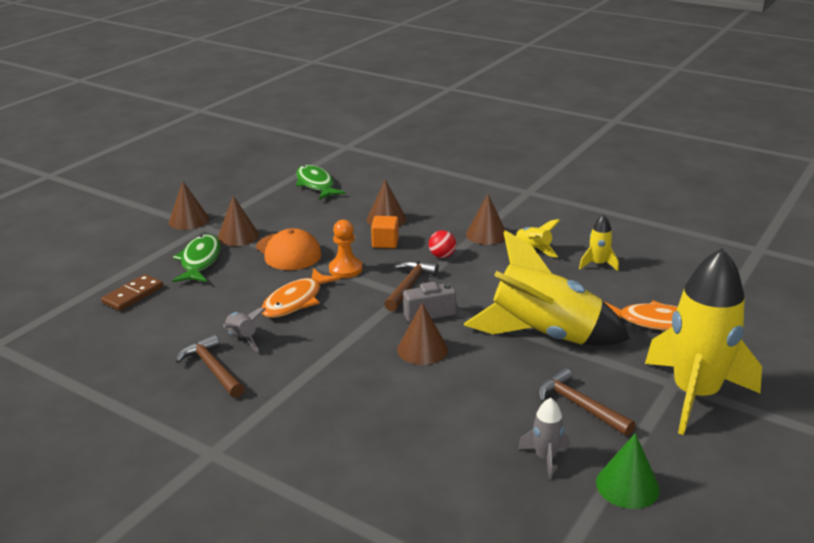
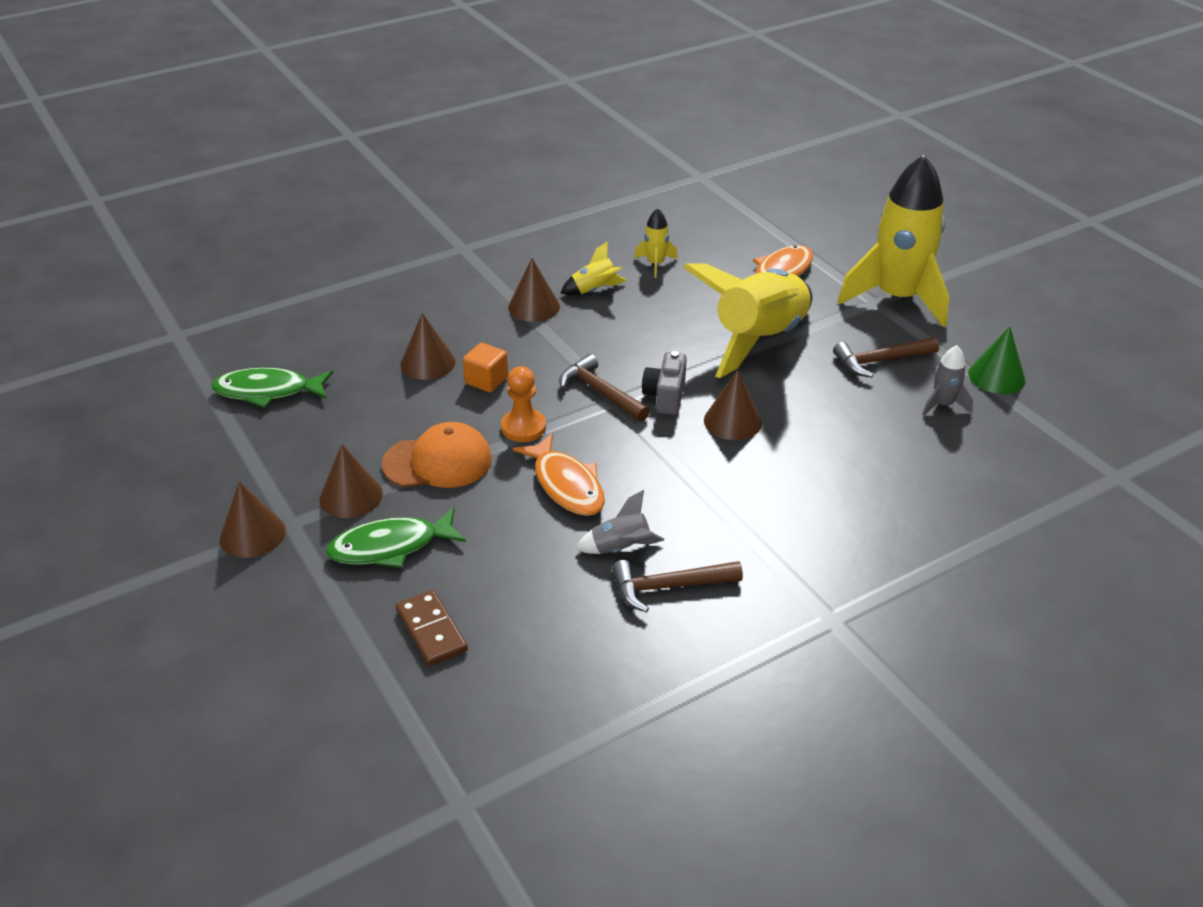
camera: 65 degrees left, 10 degrees up
(200, 261) = (390, 547): green fish -> green fish turned 45 degrees counterclockwise
(442, 256) = (554, 350): red ball -> none

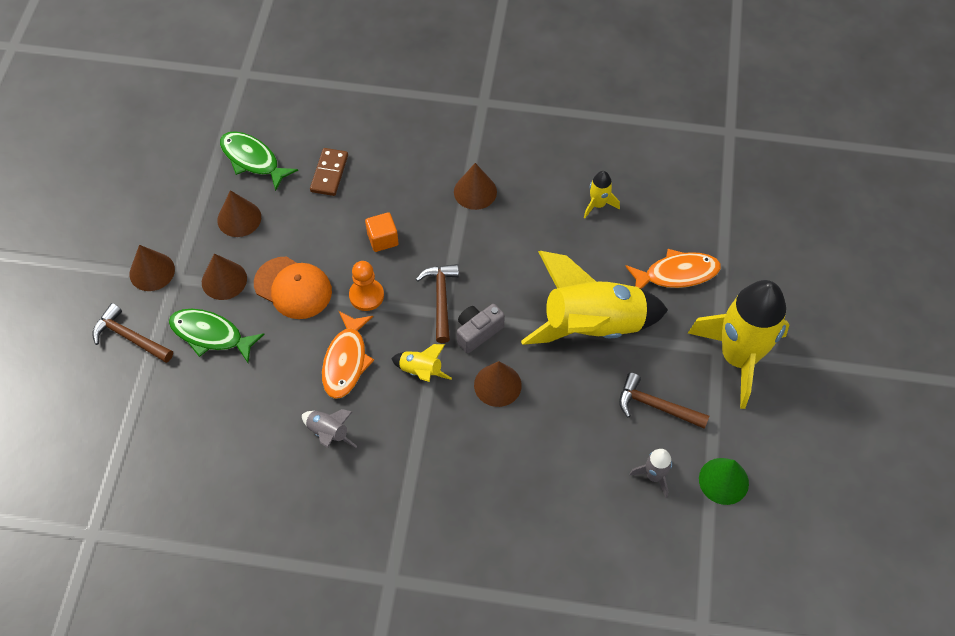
camera: 40 degrees right, 20 degrees up
(427, 363) = (362, 198): brown cone -> brown cone (239, 218)
(431, 630) = (178, 412): brown domino -> brown domino (329, 173)
(594, 290) = (530, 202): yellow rocket -> yellow rocket (421, 371)
(669, 587) = (326, 482): brown hammer -> brown hammer (130, 337)

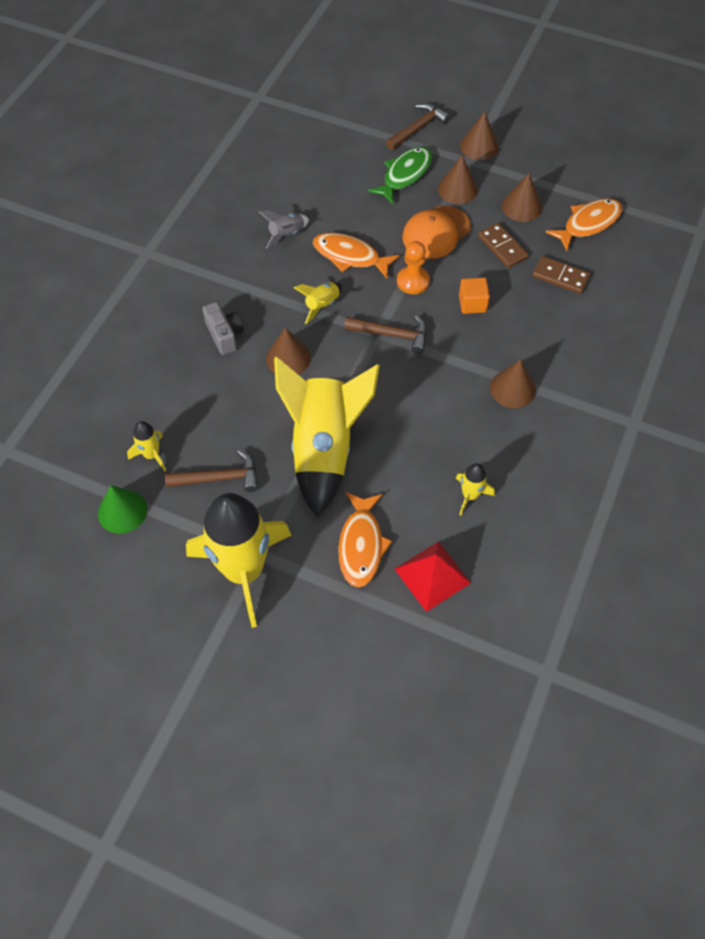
camera: 105 degrees right, 0 degrees up
(252, 160) = (588, 224): green fish -> orange fish
(301, 226) = (502, 247): none -> brown domino
(477, 332) = (347, 355): grey camera -> grey camera (225, 335)
(654, 476) = (151, 455): grey rocket -> yellow rocket
(656, 406) = (219, 478): brown hammer -> brown hammer turned 45 degrees clockwise
(683, 217) = (432, 576): none -> red pyramid

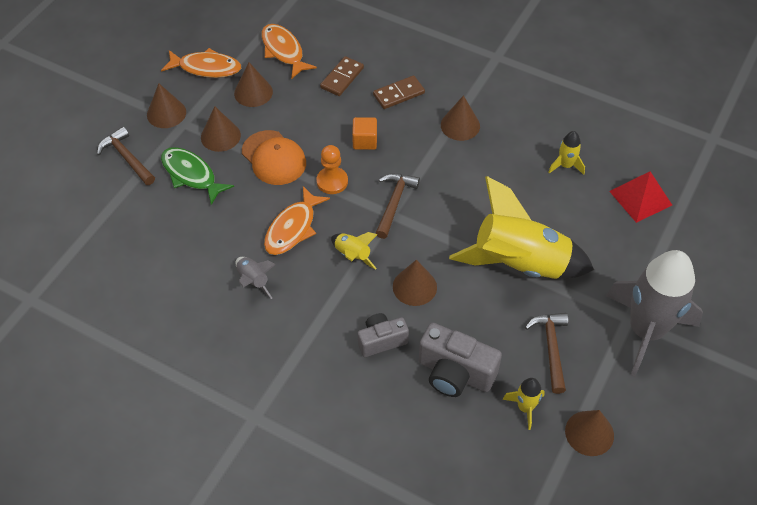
camera: 85 degrees left, 5 degrees down
(122, 511) = (589, 433): green cone -> brown cone
(190, 395) = (455, 373): none -> grey camera
(244, 570) = (645, 331): yellow rocket -> grey rocket
(361, 545) = (615, 243): orange fish -> orange fish (206, 68)
(502, 247) = (301, 112): brown domino -> brown domino (399, 94)

